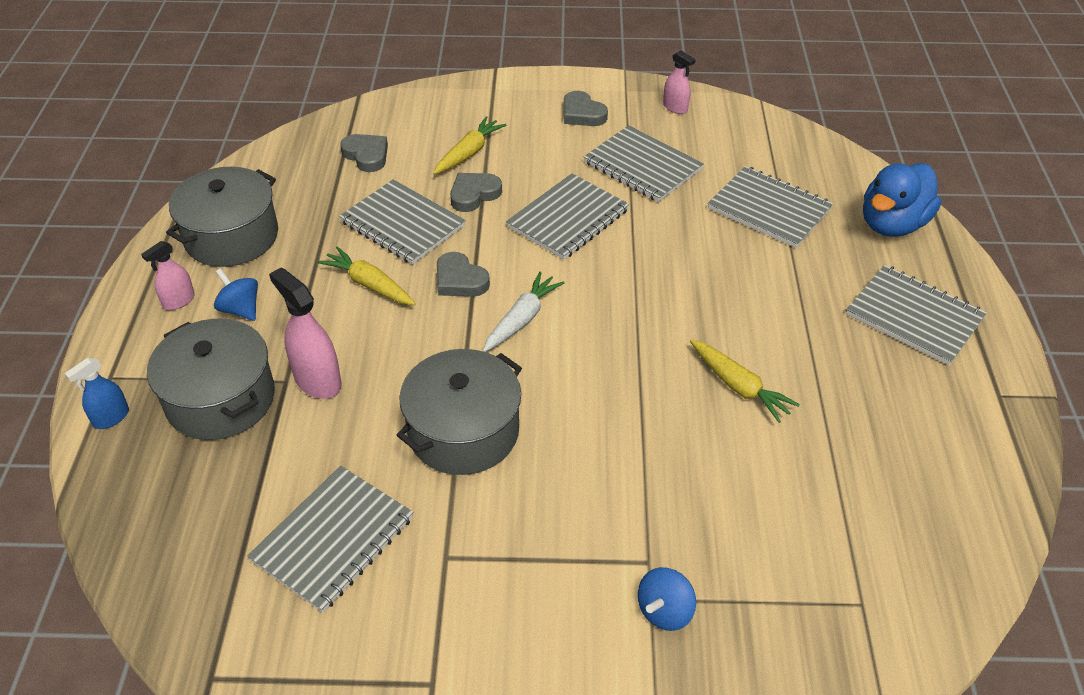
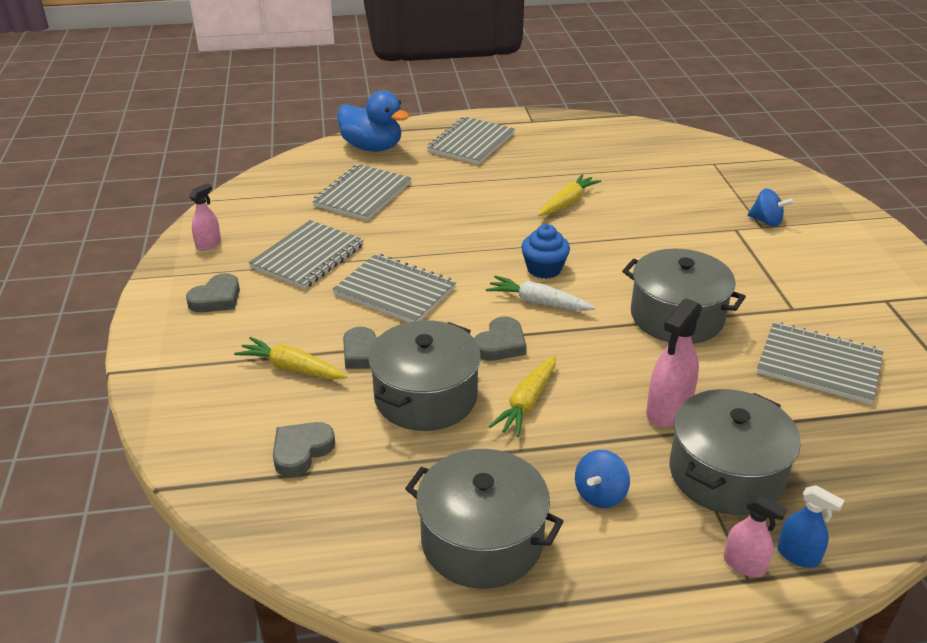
camera: 100 degrees left, 10 degrees down
(179, 301) = (609, 556): pink spray bottle -> pink spray bottle (744, 565)
(402, 224) = (426, 397): grey notebook -> grey pot
(586, 335) = (544, 269): none -> blue cupcake

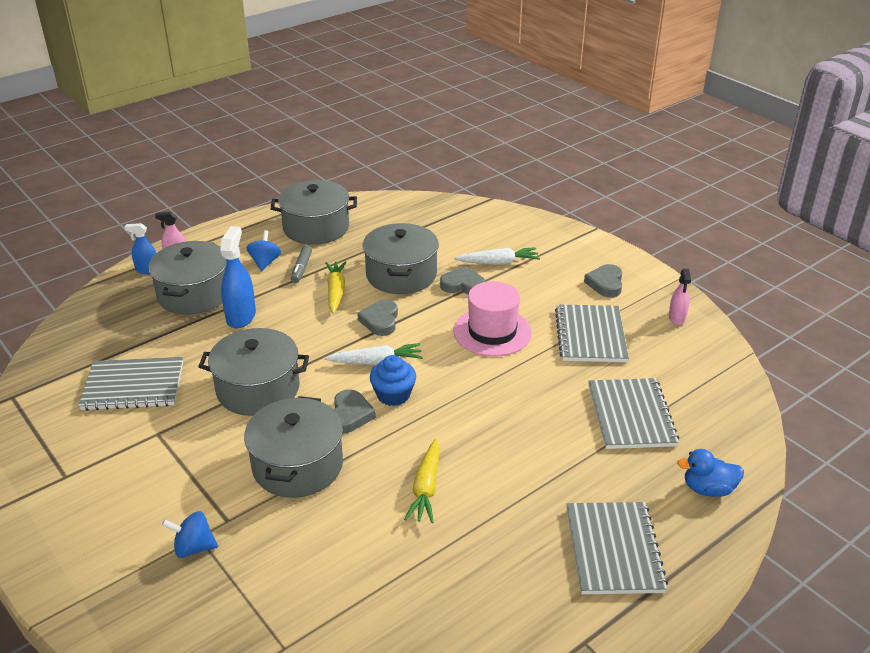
camera: 150 degrees right, 0 degrees up
(292, 368) = (498, 263): yellow carrot -> white carrot
(301, 451) = (442, 230): grey heart -> grey heart (350, 415)
(372, 147) = (708, 489): blue duck -> blue duck, size x0.61
(395, 291) = (492, 332): grey notebook -> pink hat
(551, 460) = (301, 268): none -> grey marker
(663, 245) = (298, 465): none -> grey pot
(668, 411) = (241, 316): pink spray bottle -> blue spray bottle

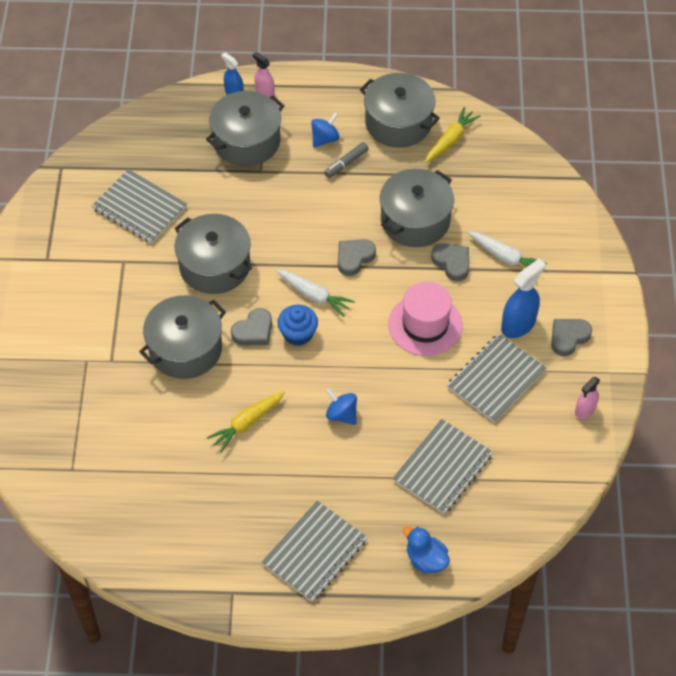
camera: 40 degrees right, 20 degrees up
(194, 547) = (78, 367): blue spinning top -> blue spinning top (341, 414)
(241, 316) = (260, 187): blue spray bottle -> blue spray bottle (518, 324)
(336, 292) = (349, 206): yellow carrot -> yellow carrot (450, 140)

